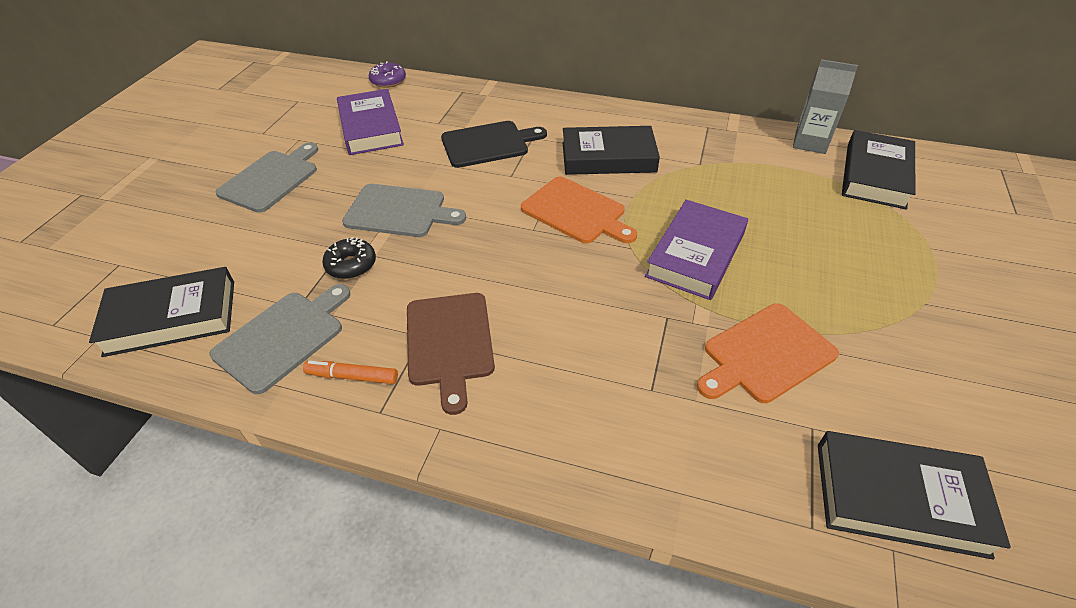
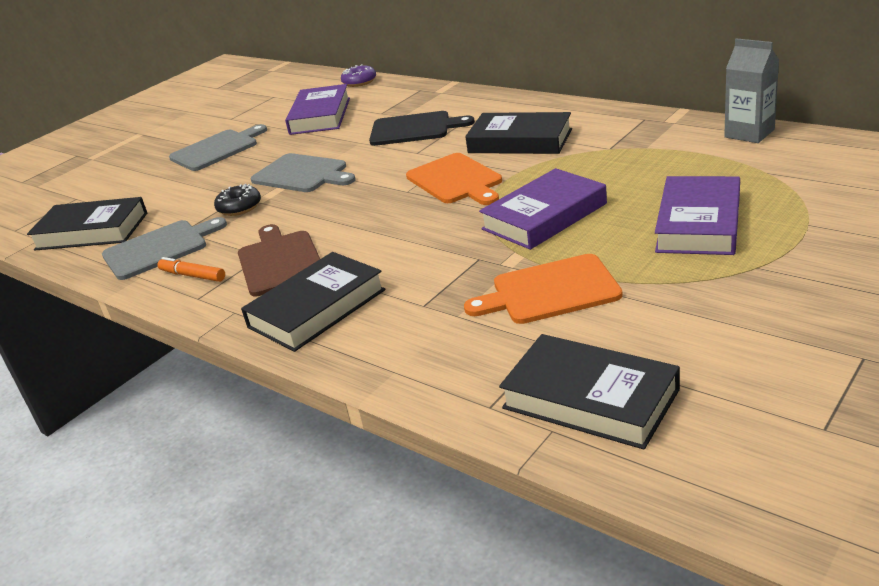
camera: 25 degrees right, 15 degrees down
(449, 343) = (280, 261): brown cutting board -> brown cutting board turned 150 degrees clockwise
(840, 253) = (698, 223): none -> purple book
(875, 175) = (801, 162): black book -> black book (317, 308)

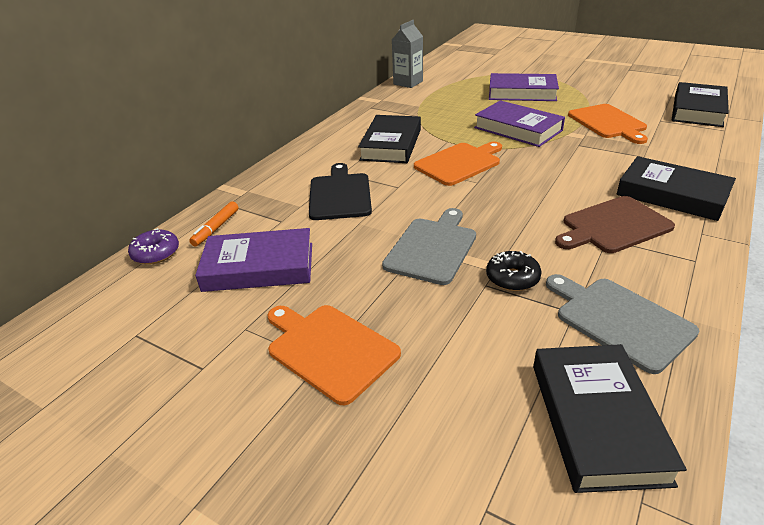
camera: 100 degrees left, 5 degrees up
(193, 276) = (661, 274): orange marker -> orange marker (216, 228)
(217, 149) = (329, 349): grey cutting board -> orange cutting board

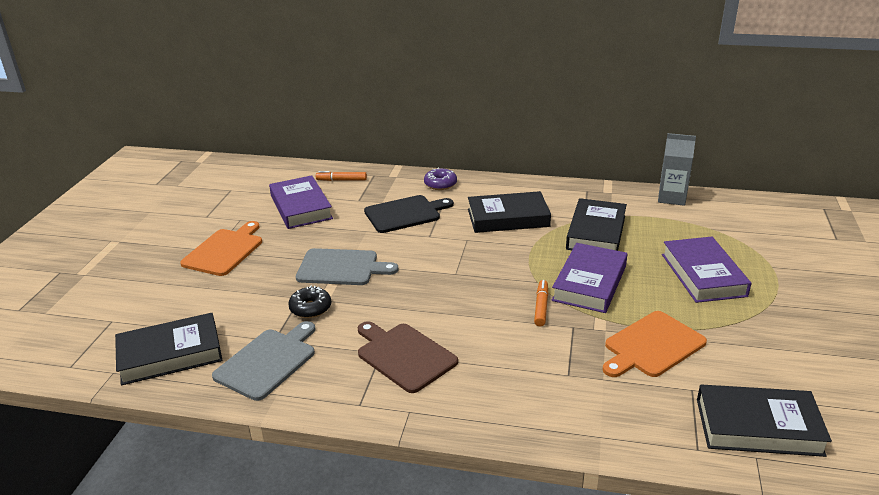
camera: 70 degrees right, 5 degrees down
(156, 253) = (307, 170): purple donut -> purple donut (440, 184)
(459, 163) = (488, 259): orange cutting board -> none
(547, 152) = (541, 307): none -> orange marker
(672, 194) = (482, 394): black book -> black book (596, 232)

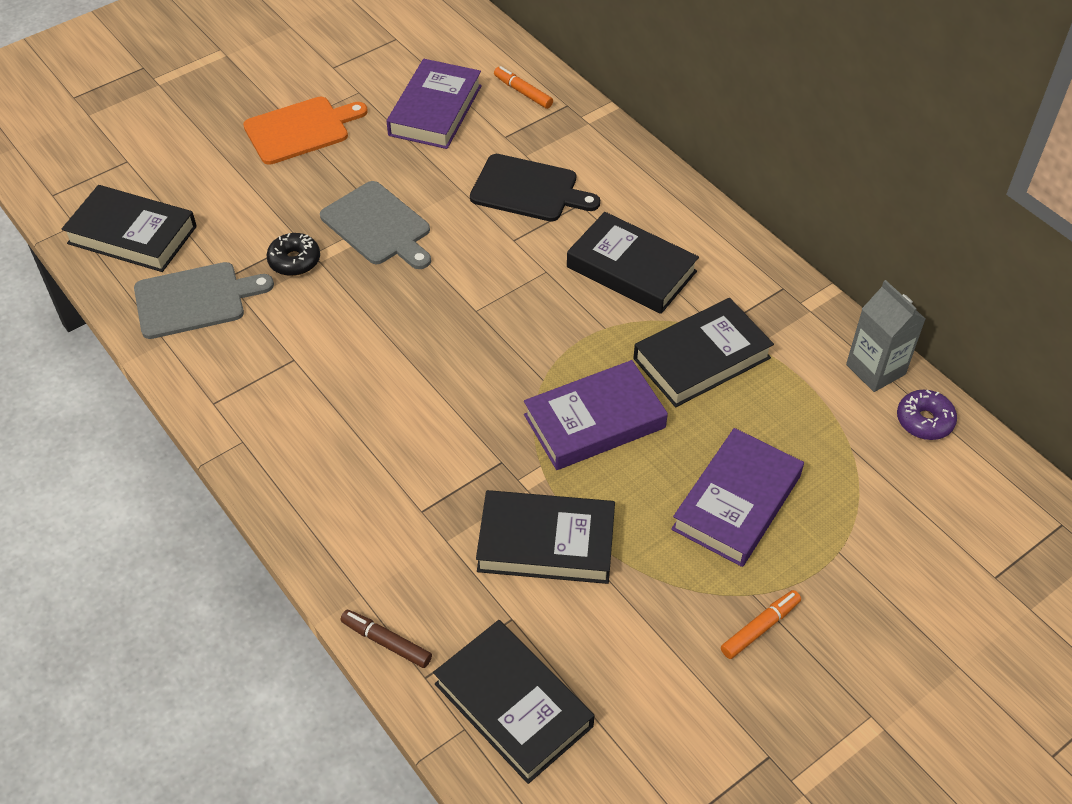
camera: 40 degrees right, 20 degrees up
(404, 355) = (308, 377): brown cutting board -> none
(440, 184) = (622, 167): purple donut -> purple donut (924, 421)
(541, 307) = (503, 415): orange marker -> orange marker (759, 628)
(651, 448) = (387, 642): none -> brown marker
(652, 346) = (546, 543): orange cutting board -> black book

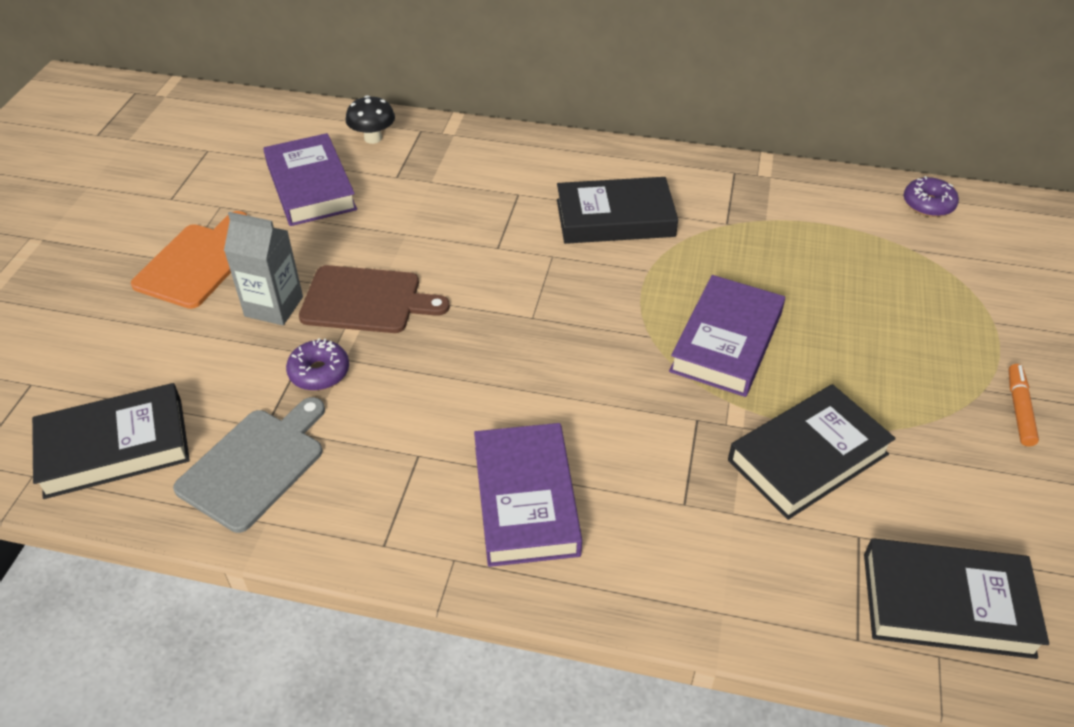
camera: 40 degrees left, 5 degrees down
(294, 261) = (319, 372): black donut -> purple donut
(378, 226) = (366, 300): grey cutting board -> brown cutting board
(387, 642) = (793, 636): brown marker -> none
(523, 92) = (373, 138): orange marker -> black mushroom
(528, 189) = (464, 205): black cutting board -> none
(702, 358) = (742, 250): black book -> none
(736, 502) = (892, 333): purple book -> purple book (525, 500)
(875, 369) = (858, 190): grey carton -> grey carton (274, 306)

